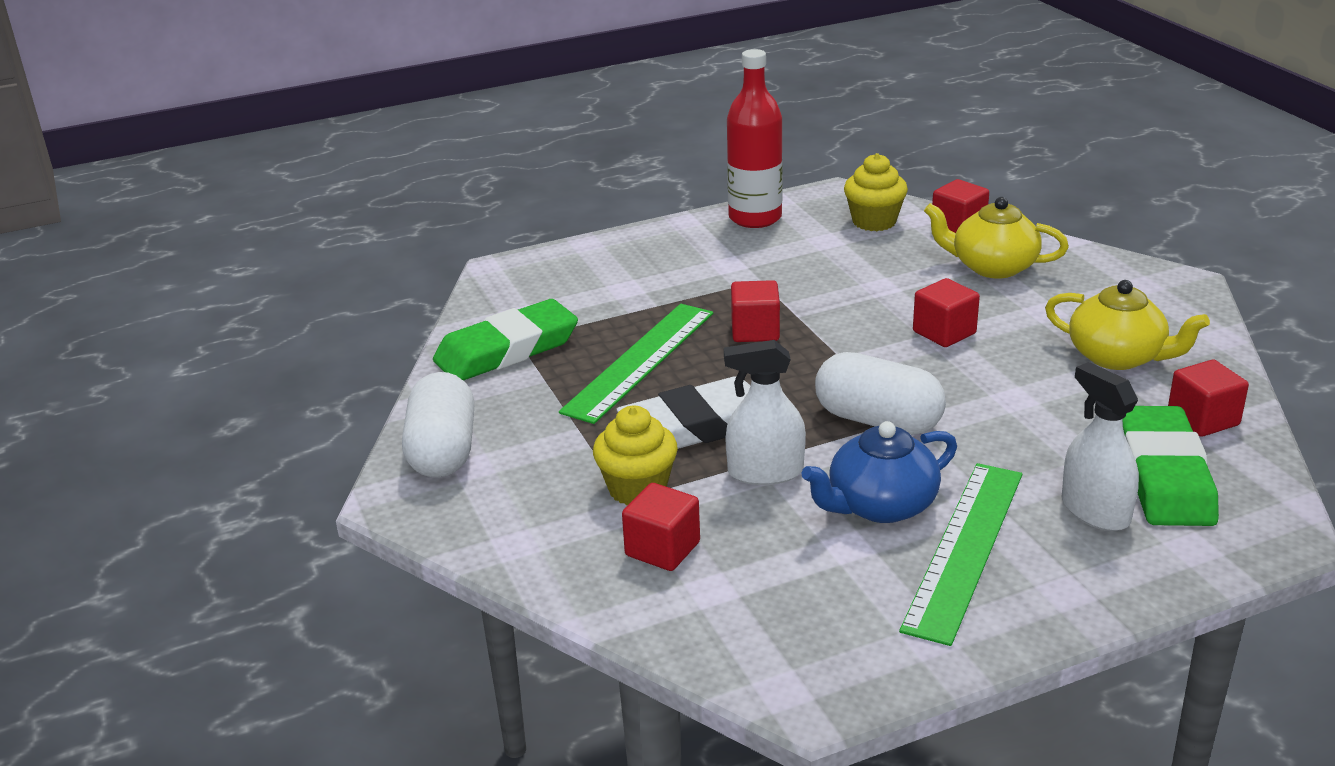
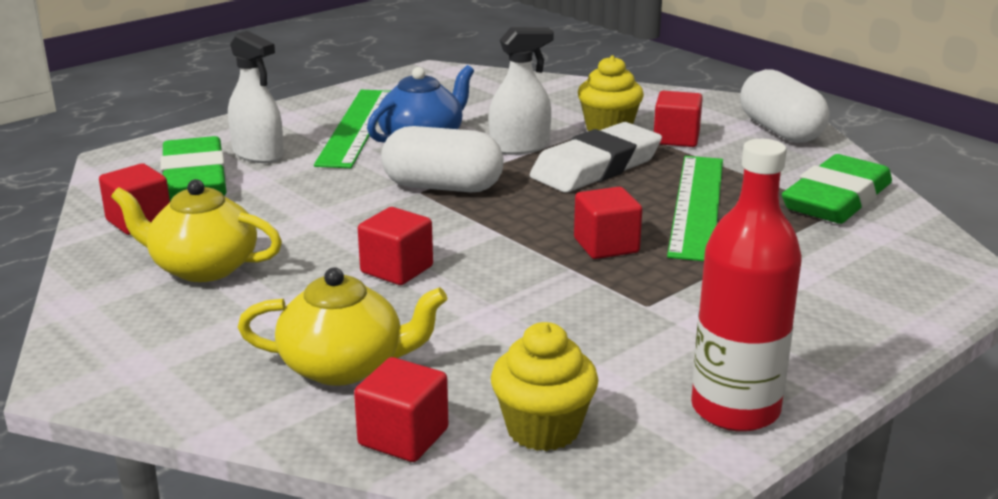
camera: 160 degrees right, 5 degrees down
(662, 549) = (563, 106): red cube -> red cube (676, 138)

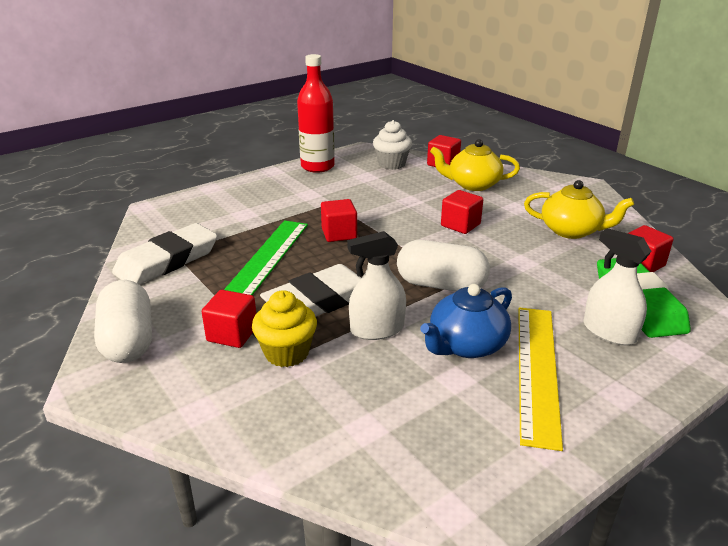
camera: 175 degrees left, 5 degrees up
(356, 127) = (537, 370): green ruler -> yellow ruler
(543, 429) = (391, 164): yellow cupcake -> white cupcake
(836, 199) = (167, 261): green eraser -> white eraser

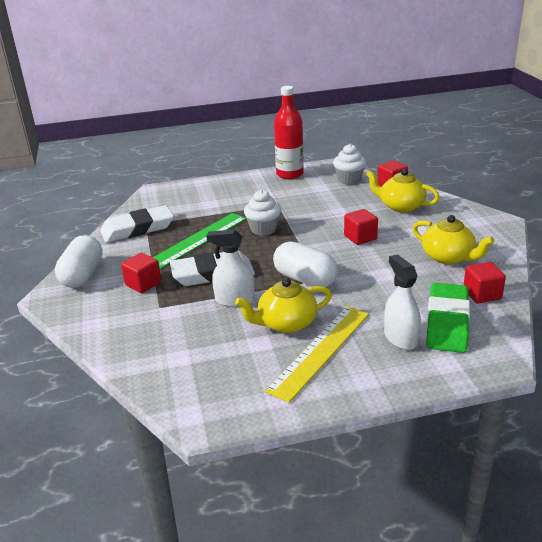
camera: 25 degrees right, 0 degrees up
(286, 353) = (166, 302): yellow cupcake -> none
(339, 234) = (263, 229): red cube -> white cupcake
(466, 345) = (286, 323): blue teapot -> yellow teapot

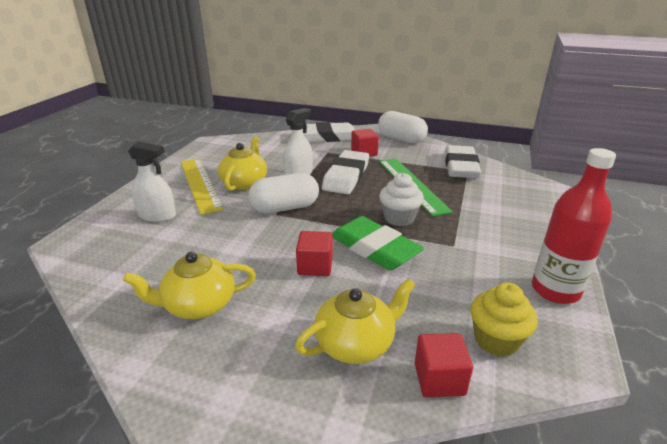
camera: 120 degrees right, 0 degrees up
(108, 325) = (328, 137): none -> white eraser
(349, 180) = (496, 340): white cupcake -> yellow cupcake
(447, 322) = (132, 244): green eraser -> green eraser (374, 248)
(482, 294) = (121, 285): red cube -> none

